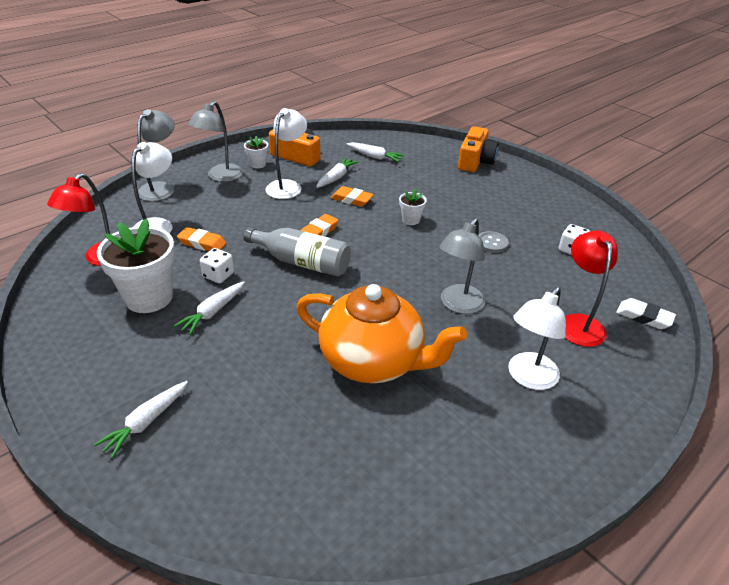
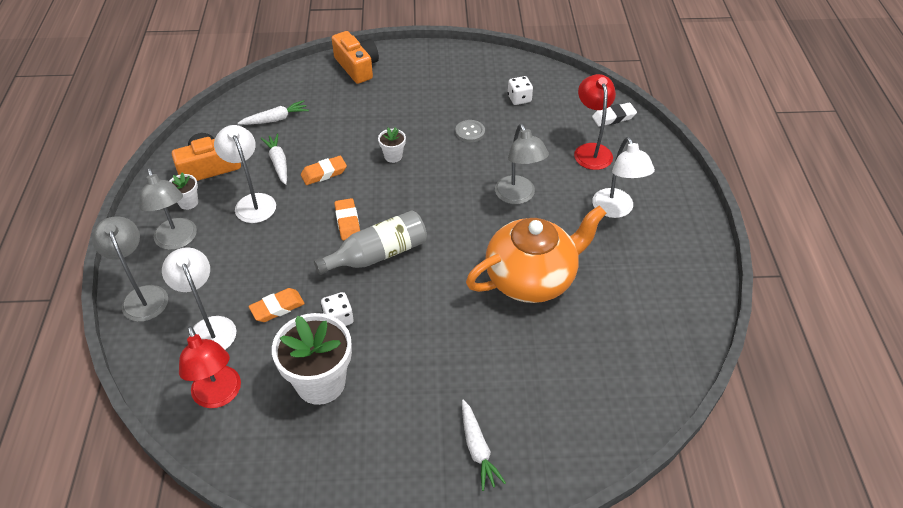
camera: 50 degrees left, 10 degrees up
(213, 312) = (385, 346): white carrot -> none
(578, 323) = (591, 150): red lamp -> red lamp turned 45 degrees clockwise

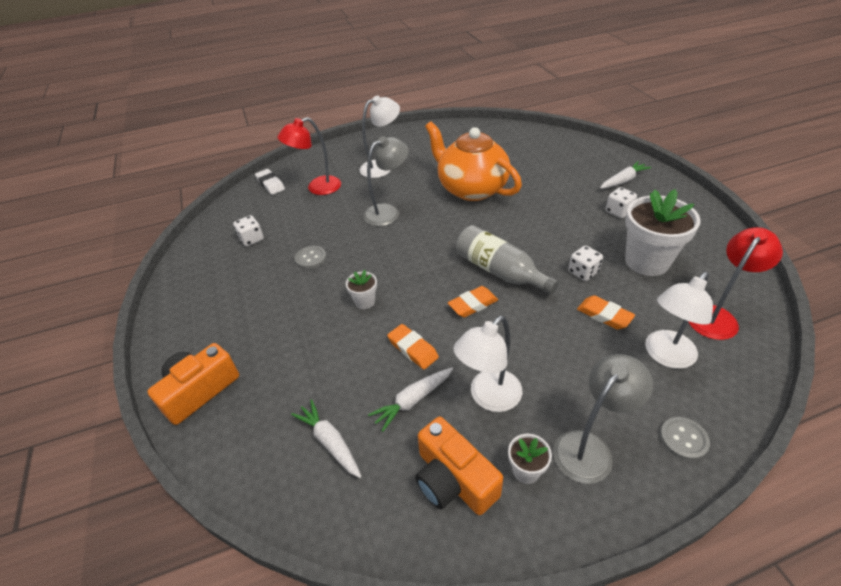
camera: 105 degrees left, 5 degrees down
(143, 296) = (683, 439): grey lamp -> grey button
(416, 405) = (618, 211): none -> white dice

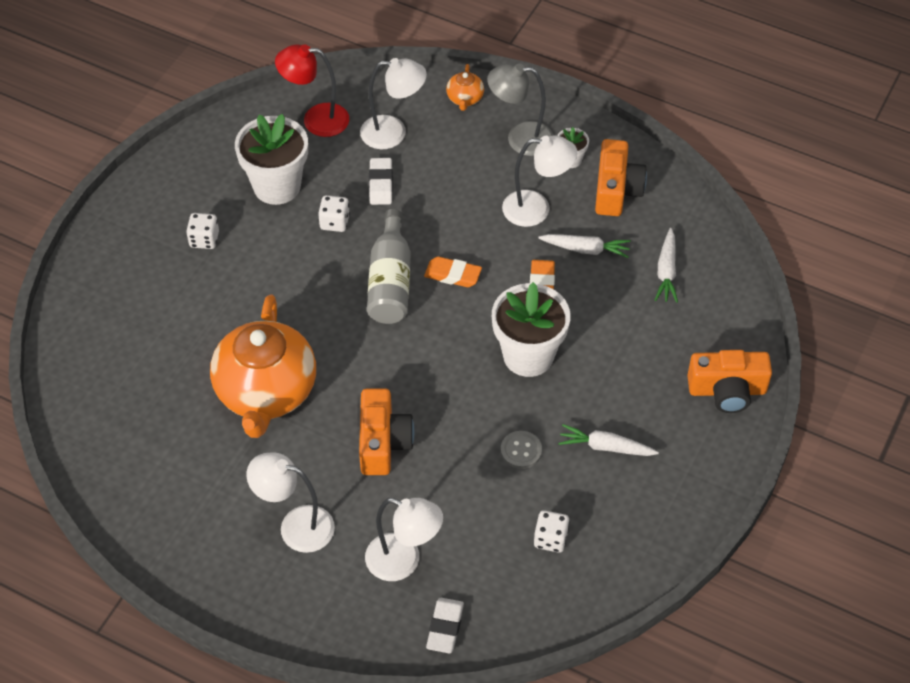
camera: 135 degrees left, 10 degrees up
(317, 188) = (403, 561): red lamp -> white lamp
(365, 302) = (528, 355): white flower pot -> white flower pot, size x2.16
(388, 212) = (383, 442): grey lamp -> orange camera
(604, 315) = (381, 184): orange eraser -> white eraser
(623, 180) = (132, 261): white carrot -> white carrot (605, 447)
(683, 439) = (465, 99): grey button -> orange teapot

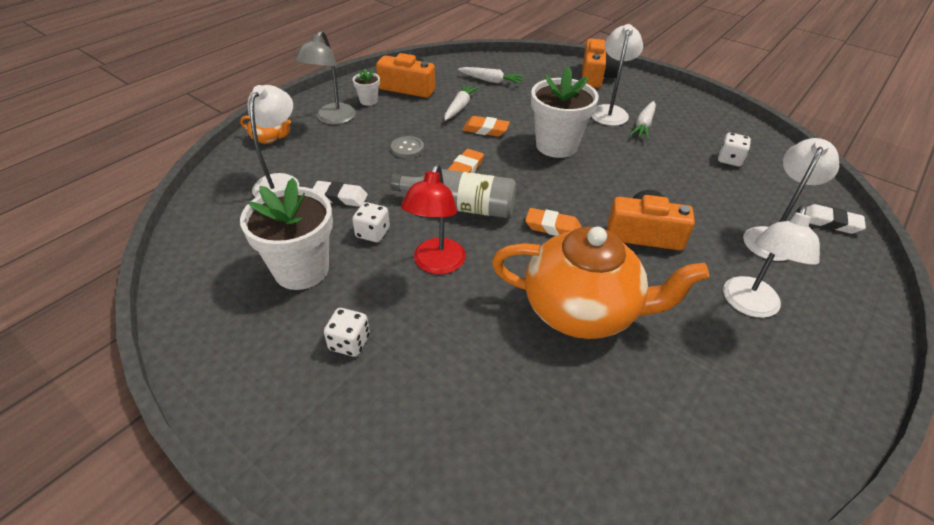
camera: 80 degrees left, 10 degrees down
(316, 120) = (227, 230): red lamp -> red lamp (436, 264)
(375, 362) = (552, 227): none -> orange eraser
(521, 451) = (649, 161): grey button -> grey button (407, 148)
(536, 209) = (410, 122): white lamp -> white lamp (609, 111)

